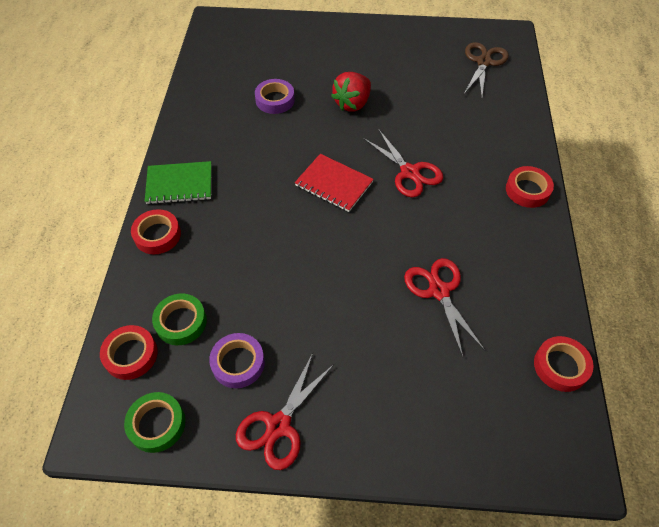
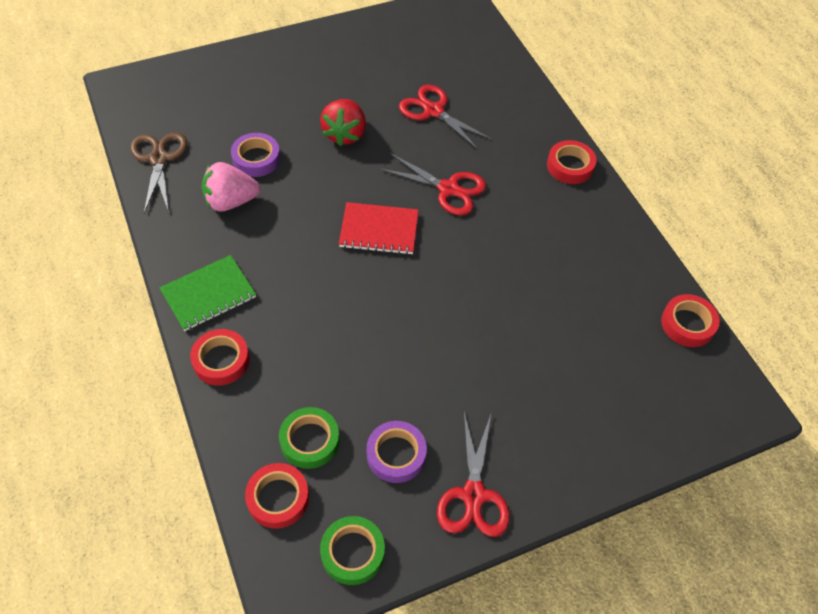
camera: 30 degrees left, 0 degrees up
(237, 124) = (231, 201): none -> pink strawberry
(438, 291) = (545, 299): red scissors -> red scissors (433, 111)
(483, 62) = (454, 43): brown scissors -> brown scissors (159, 159)

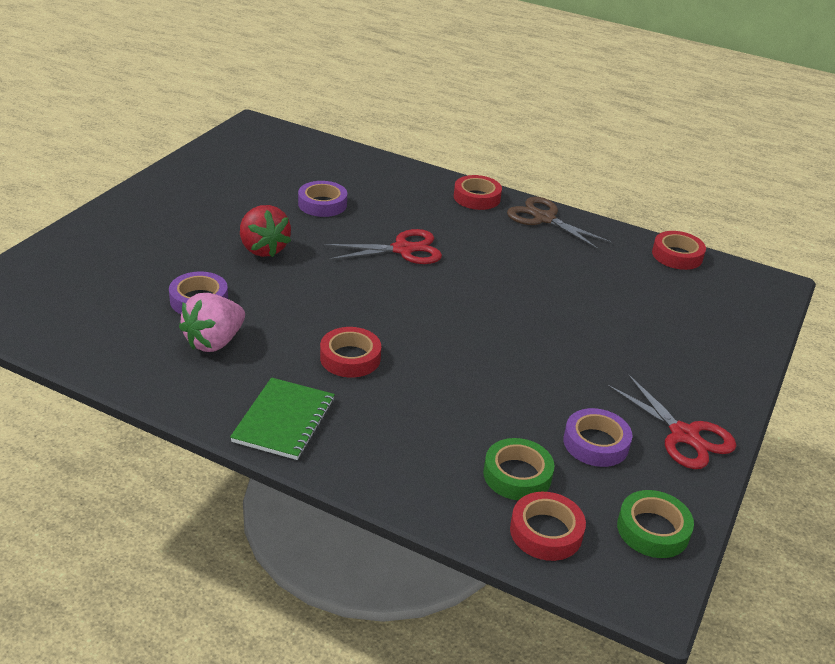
camera: 40 degrees left, 20 degrees down
(159, 159) = (91, 342): brown scissors -> brown scissors (544, 219)
(221, 360) = (362, 463): red tape -> red tape (350, 358)
(379, 230) = (381, 301): red notebook -> none
(433, 111) = (322, 204): red scissors -> purple tape

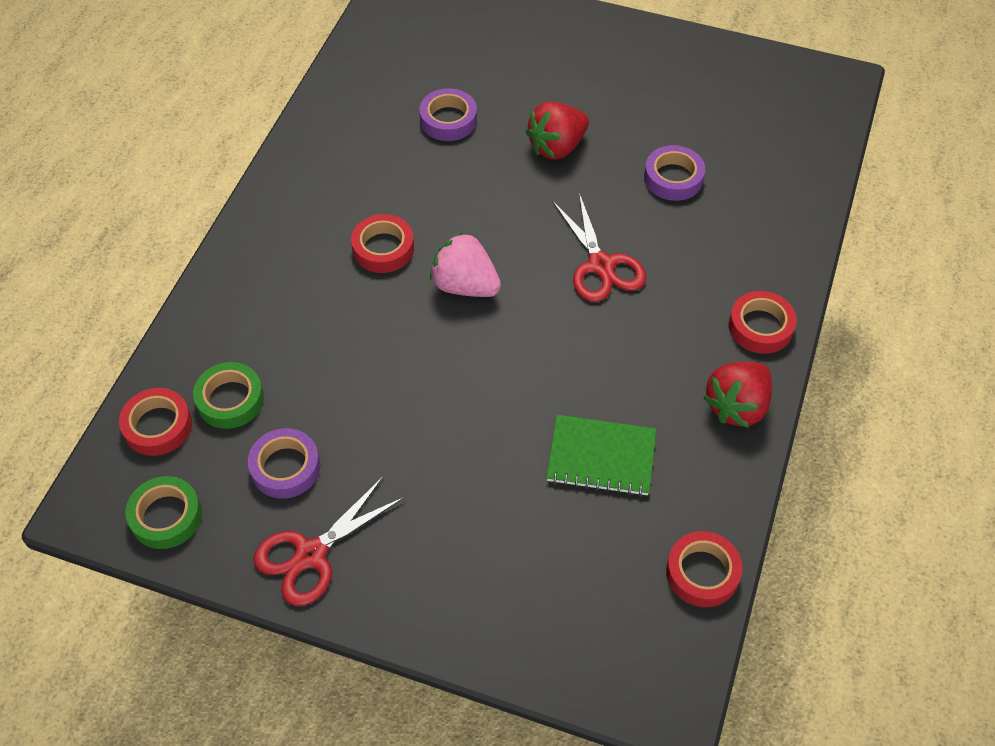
camera: 85 degrees right, 20 degrees up
(214, 342) = (384, 145): pink strawberry -> pink strawberry (465, 285)
(284, 420) = (281, 216): green notebook -> green notebook (601, 457)
(544, 219) = (737, 406): brown scissors -> red strawberry

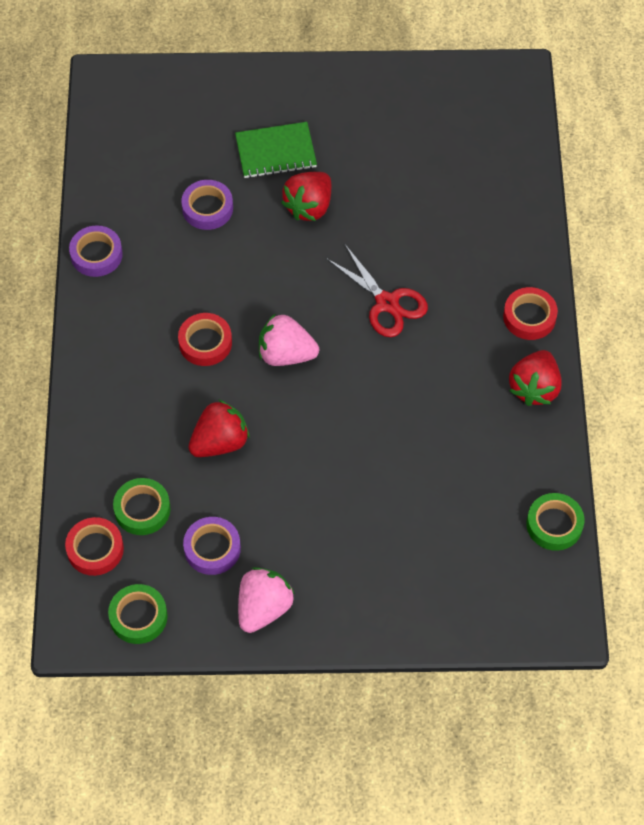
camera: 20 degrees left, 5 degrees up
(311, 555) = (263, 608): red scissors -> pink strawberry
(349, 355) = (220, 442): none -> red strawberry
(601, 457) = (448, 461): green notebook -> green notebook (276, 152)
(673, 178) = (415, 207): purple tape -> purple tape (96, 254)
(702, 573) = (554, 524): red tape -> green tape

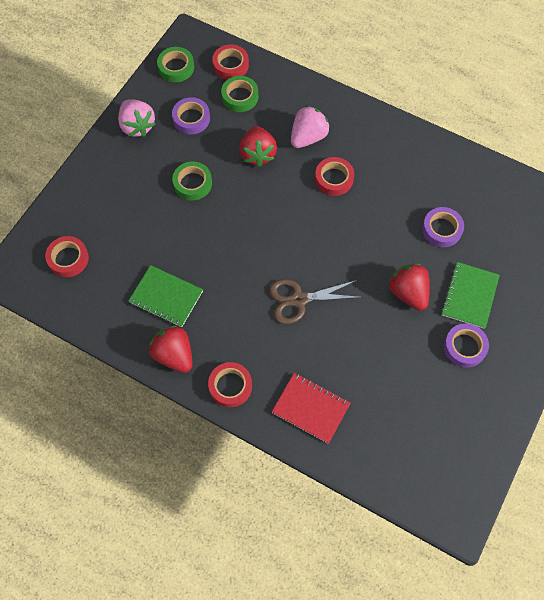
camera: 120 degrees right, 5 degrees up
(96, 254) = (438, 150): purple tape -> purple tape (464, 347)
(286, 354) = (297, 219): pink strawberry -> pink strawberry (308, 137)
(387, 303) = (299, 300): red scissors -> brown scissors
(474, 435) = (166, 297): none -> green notebook
(500, 235) = (311, 408): none -> red notebook
(500, 569) = (68, 259): none -> red tape
(554, 524) = (73, 307): green tape -> green tape (192, 183)

